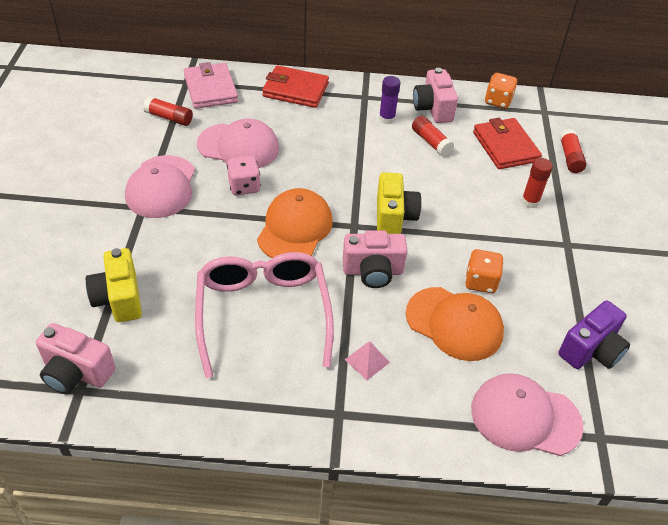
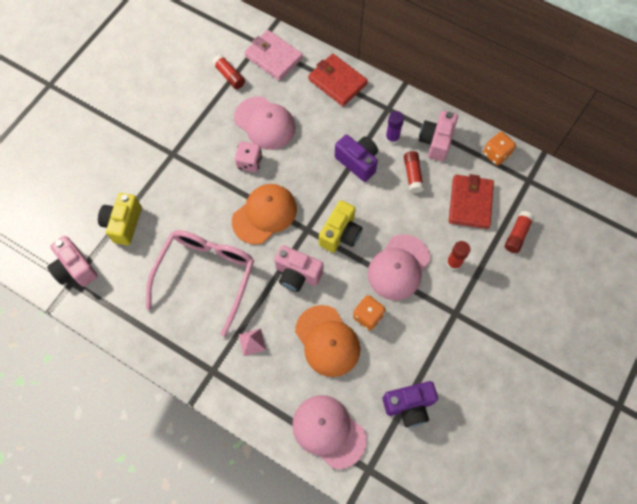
camera: 30 degrees right, 20 degrees up
(161, 187) = (193, 140): pink cap -> pink cap (398, 267)
(210, 89) = (273, 57): pink wallet -> pink wallet turned 60 degrees counterclockwise
(366, 149) = (357, 162): none -> purple camera

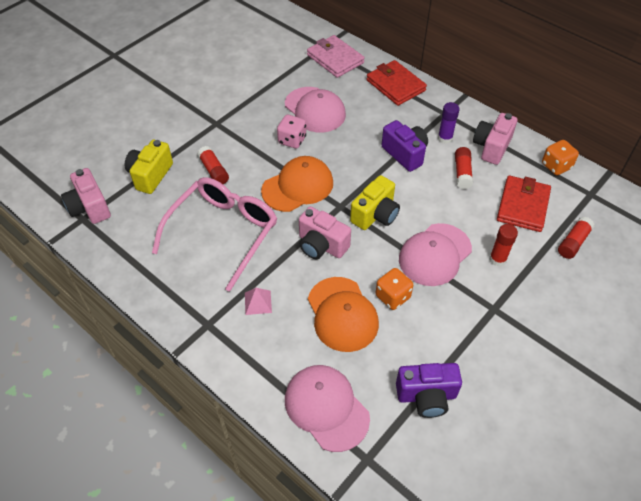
camera: 10 degrees right, 15 degrees down
(229, 76) = (288, 68): red glue stick -> red glue stick (214, 171)

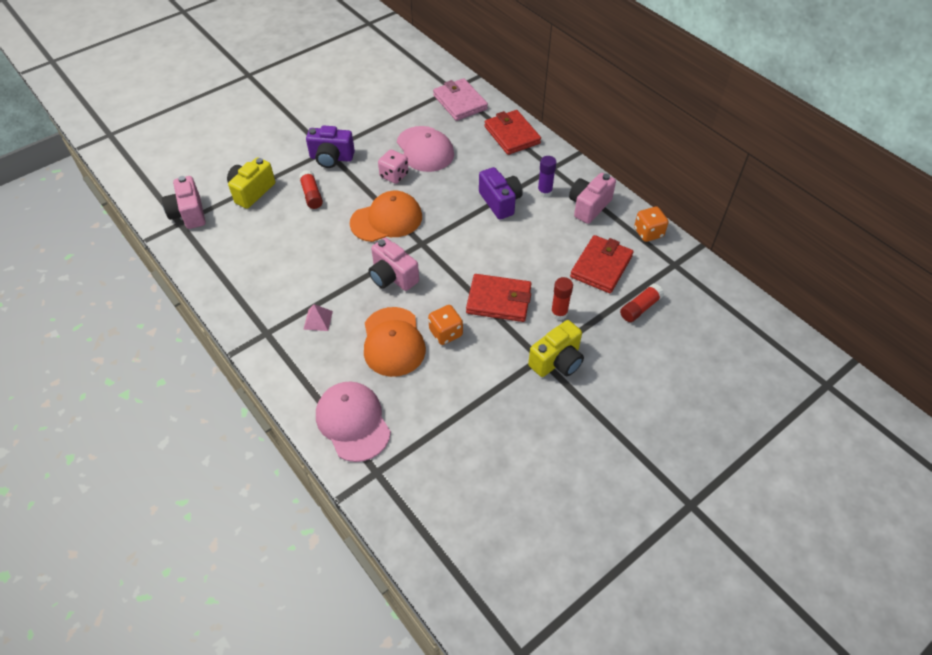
camera: 10 degrees right, 0 degrees up
(223, 232) = (304, 252): pink glasses -> none
(375, 215) = (453, 256): yellow camera -> yellow camera (557, 361)
(426, 396) = (449, 426): purple camera -> purple camera (331, 158)
(435, 254) = (499, 300): pink cap -> red wallet
(462, 173) = (551, 227): red glue stick -> none

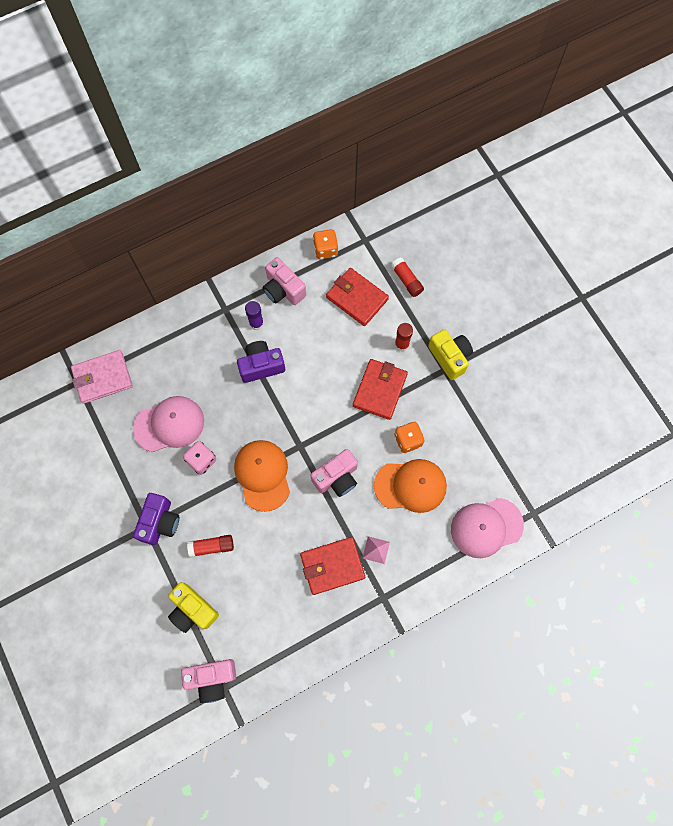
camera: 80 degrees left, 20 degrees up
(512, 135) = (168, 336): red wallet -> red wallet (332, 566)

